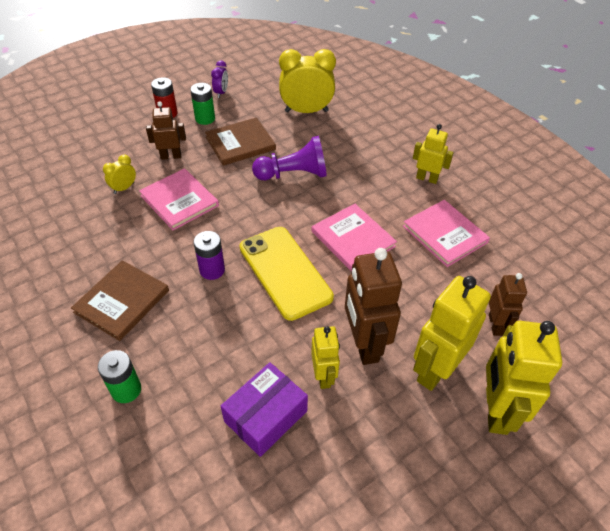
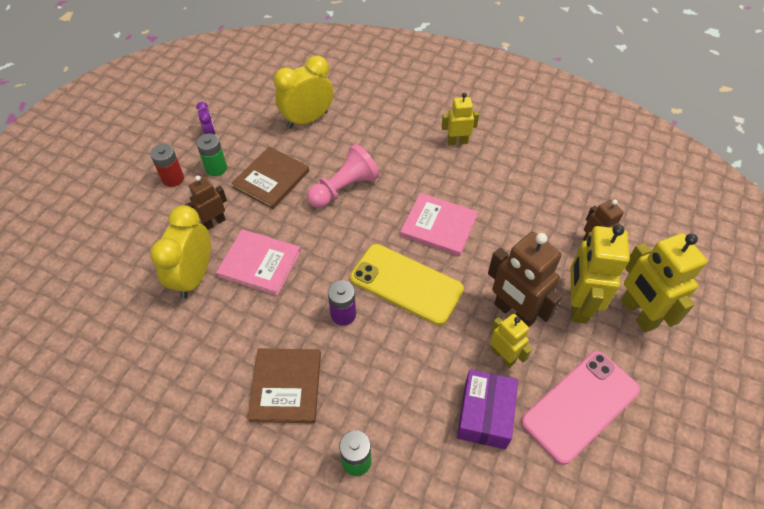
camera: 30 degrees left, 5 degrees up
(124, 188) = (194, 277): yellow clock -> yellow clock, size x2.08
(293, 174) = (344, 188): purple pawn -> pink pawn
(364, 461) = (580, 406): none -> pink phone
(445, 234) = (506, 186): pink book -> none

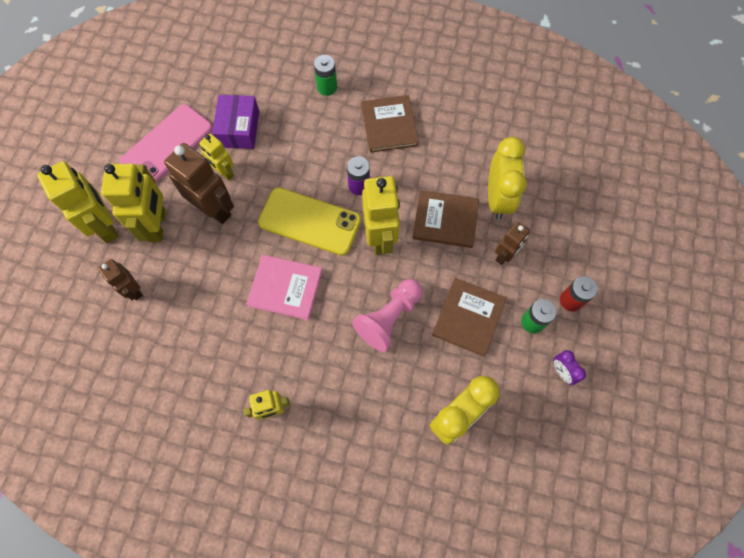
camera: 170 degrees right, 15 degrees up
(260, 263) = (445, 220): pink book -> brown book
(333, 257) = (380, 237): none -> yellow robot

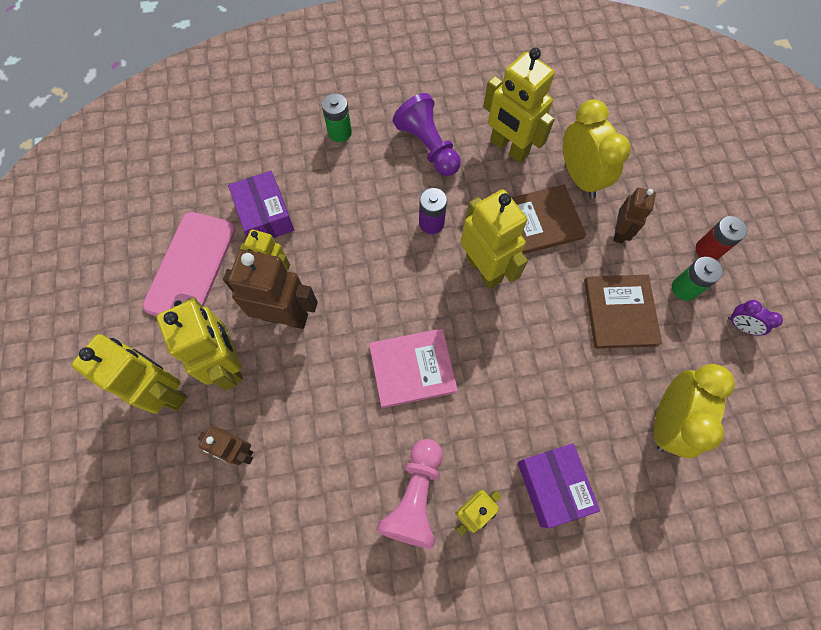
camera: 25 degrees left, 0 degrees up
(309, 222) = (399, 284): yellow phone -> none
(341, 420) = (552, 486): none -> purple box
(389, 125) = (428, 146): brown book -> purple pawn
(389, 318) = (540, 350): pink pawn -> pink pawn (415, 497)
(452, 152) = (508, 148): none -> yellow robot

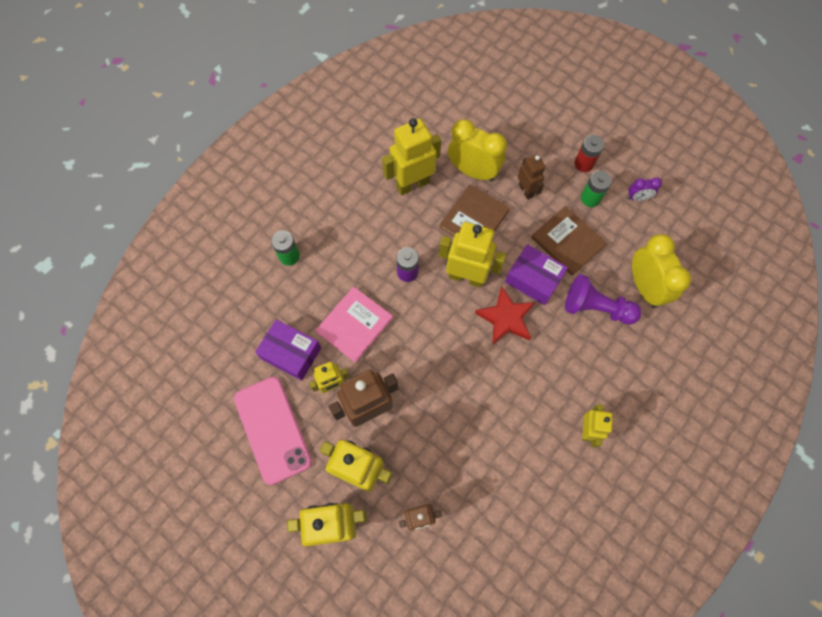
camera: 40 degrees left, 0 degrees up
(412, 368) = (478, 375): pink book -> pink book (354, 325)
(415, 497) = (549, 450): pink pawn -> none
(428, 146) = (359, 221): purple pawn -> purple pawn (596, 308)
(488, 337) = (506, 318): none -> red star
(508, 148) = (412, 184): yellow robot -> yellow robot turned 150 degrees clockwise
(552, 486) = (617, 377): purple box -> purple box (533, 279)

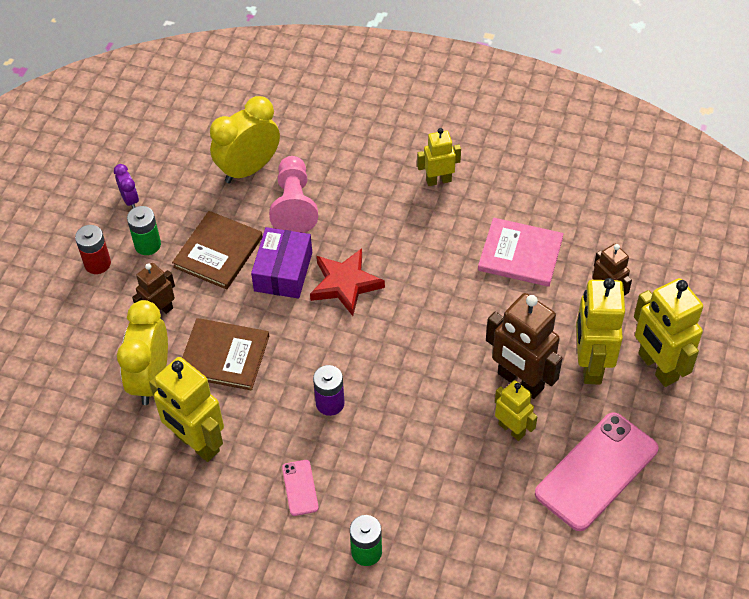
camera: 110 degrees left, 15 degrees down
(291, 353) = (496, 491): purple box -> none
(352, 233) = (300, 488): none -> pink phone
(354, 325) = (426, 436): pink book -> pink book (520, 254)
(466, 277) = (309, 339): yellow robot -> none
(596, 308) = (294, 205): purple pawn -> pink pawn

